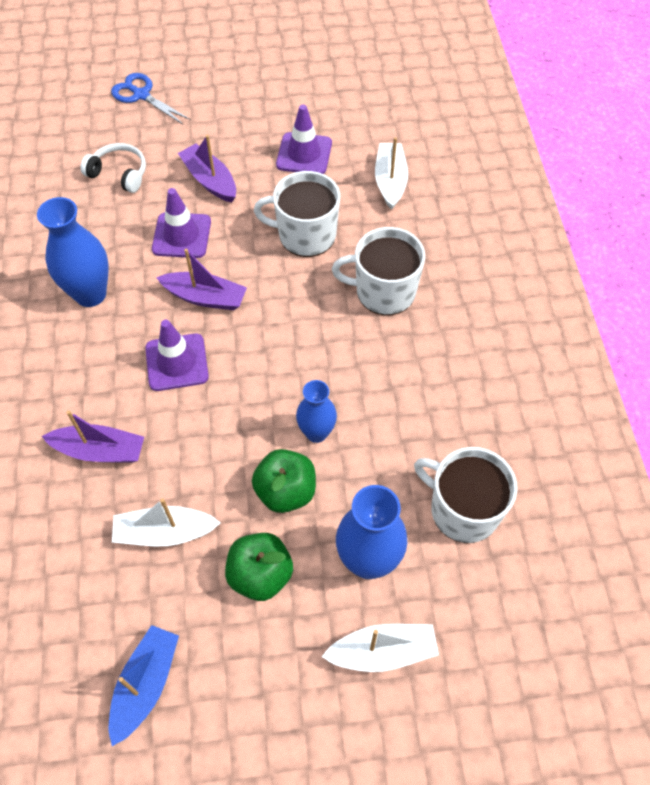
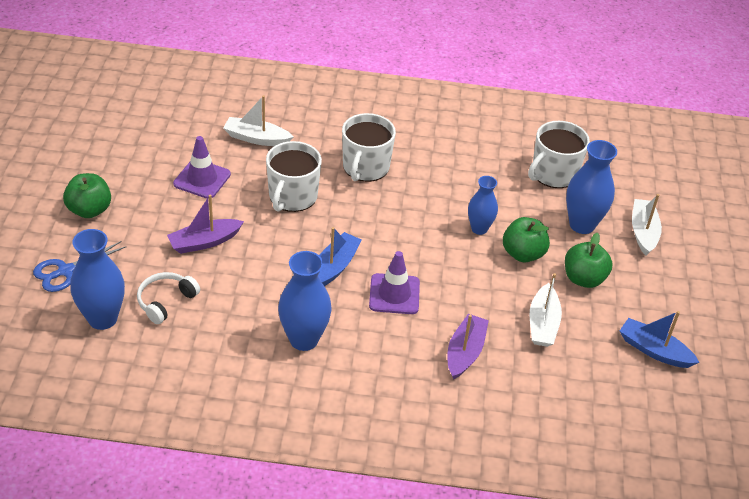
camera: 80 degrees left, 15 degrees down
(87, 136) = (102, 318): none -> blue vase
(181, 235) = (261, 270): purple traffic cone -> none
(205, 297) = (335, 267): purple boat -> blue boat
(227, 86) = (89, 210): none -> green apple

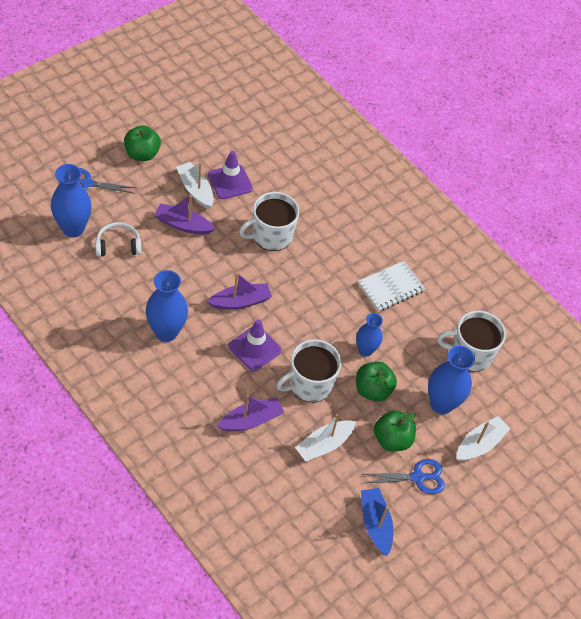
camera: 40 degrees right, 10 degrees up
(256, 138) = (297, 178): white boat -> white boat (195, 190)
(335, 267) = (240, 301): blue boat -> purple boat
(365, 167) = (343, 251): white mug -> white mug (309, 384)
(437, 168) = (391, 287): none -> white notebook
(636, 291) = (417, 477): none -> blue scissors

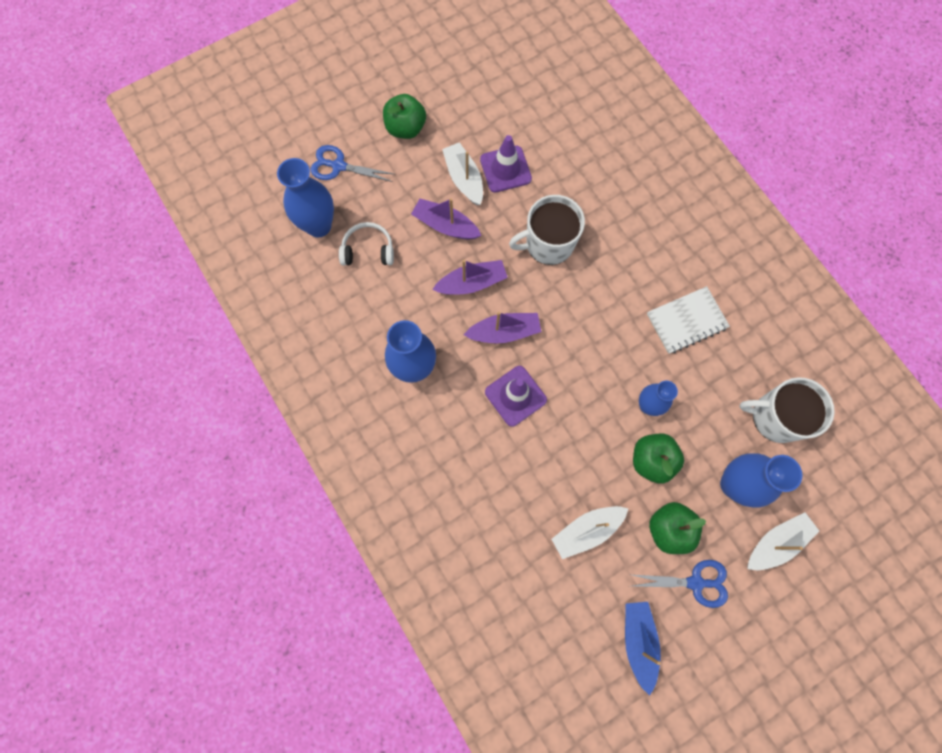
camera: 15 degrees right, 20 degrees up
(251, 420) = (503, 492): purple boat -> purple boat (471, 283)
(309, 384) = (576, 448): white mug -> none

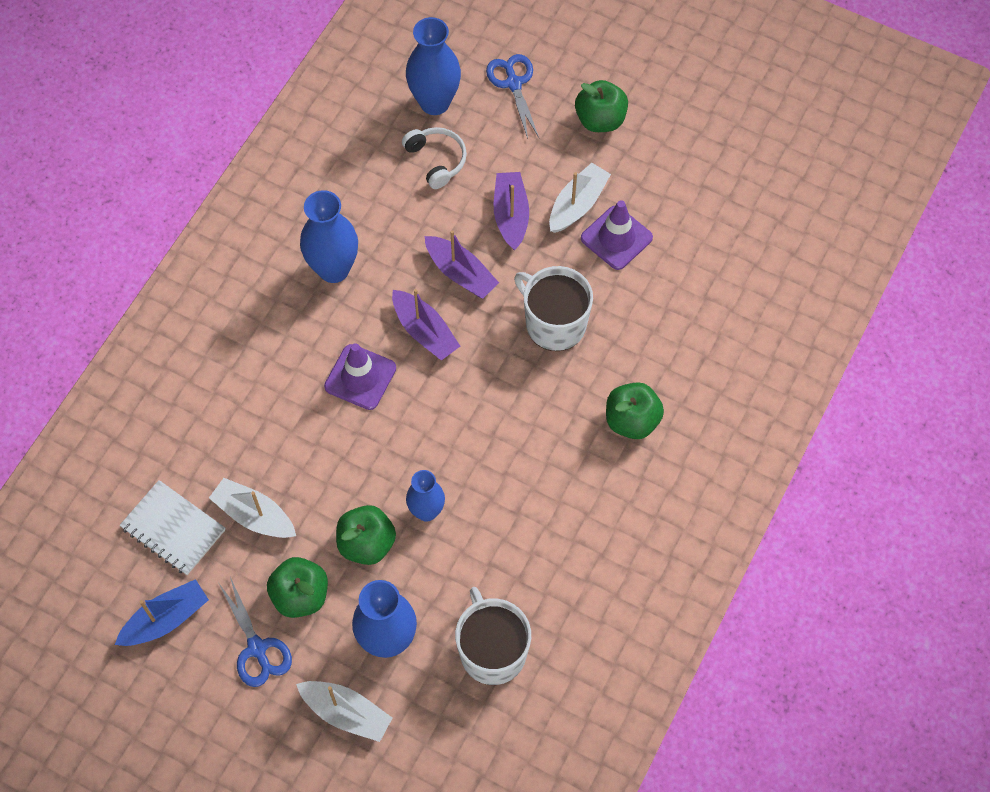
camera: 60 degrees right, 10 degrees down
(650, 236) = (632, 420): none -> green apple
(686, 321) = (551, 506): white notebook -> white notebook (173, 529)

